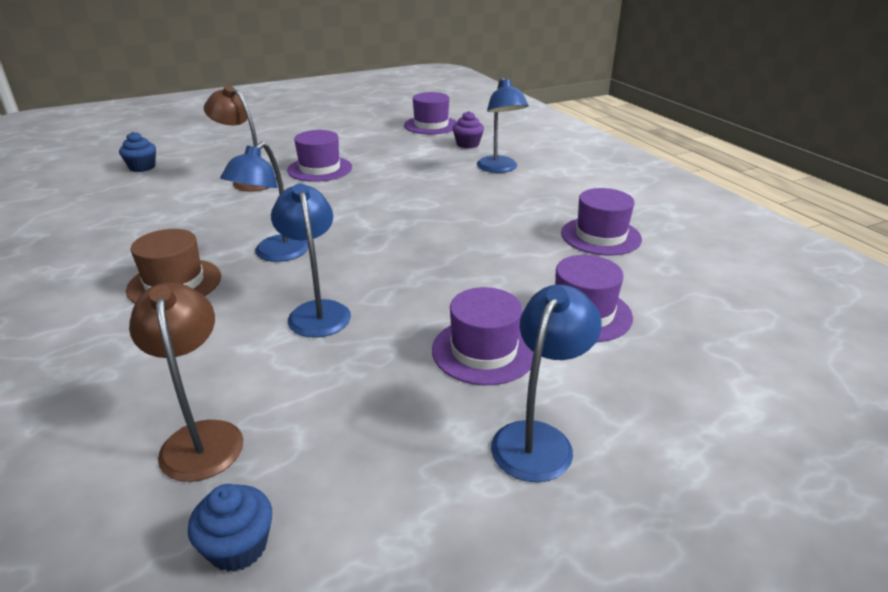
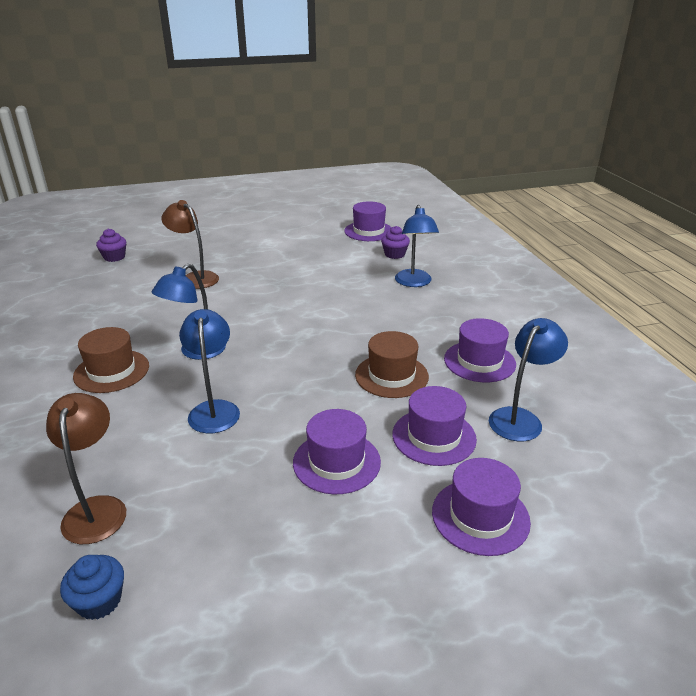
camera: 10 degrees right, 0 degrees up
(142, 167) = (114, 257): blue cupcake -> purple cupcake
(319, 169) = (257, 270): purple hat -> purple hat (480, 516)
(511, 258) = (391, 376): none -> brown hat
(538, 439) = (353, 547): blue lamp -> blue lamp (520, 418)

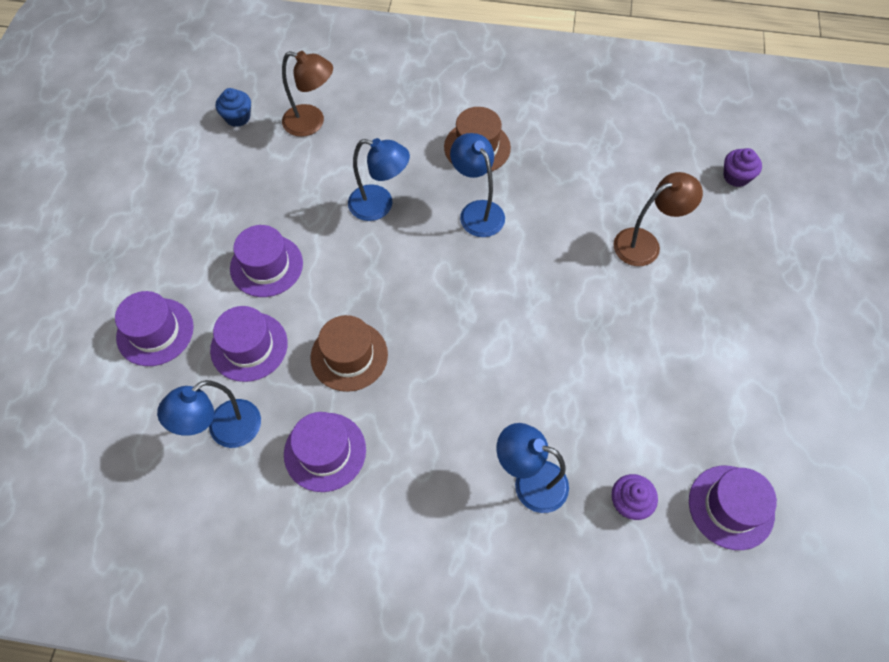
camera: 115 degrees right, 30 degrees up
(520, 418) = (225, 431): blue lamp -> blue lamp turned 75 degrees clockwise

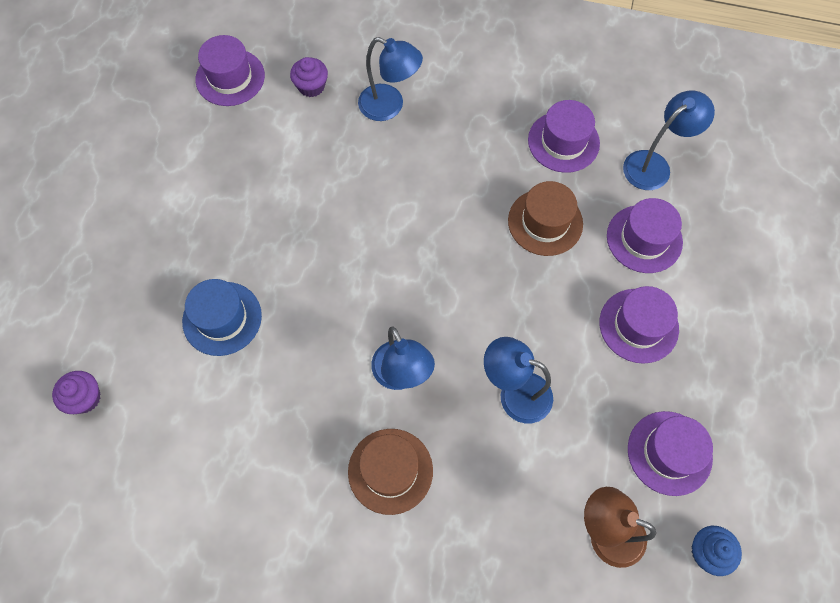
camera: 175 degrees left, 5 degrees up
(155, 332) = (741, 261): purple hat -> purple hat (669, 453)
(645, 243) = (222, 318): brown lamp -> blue hat

